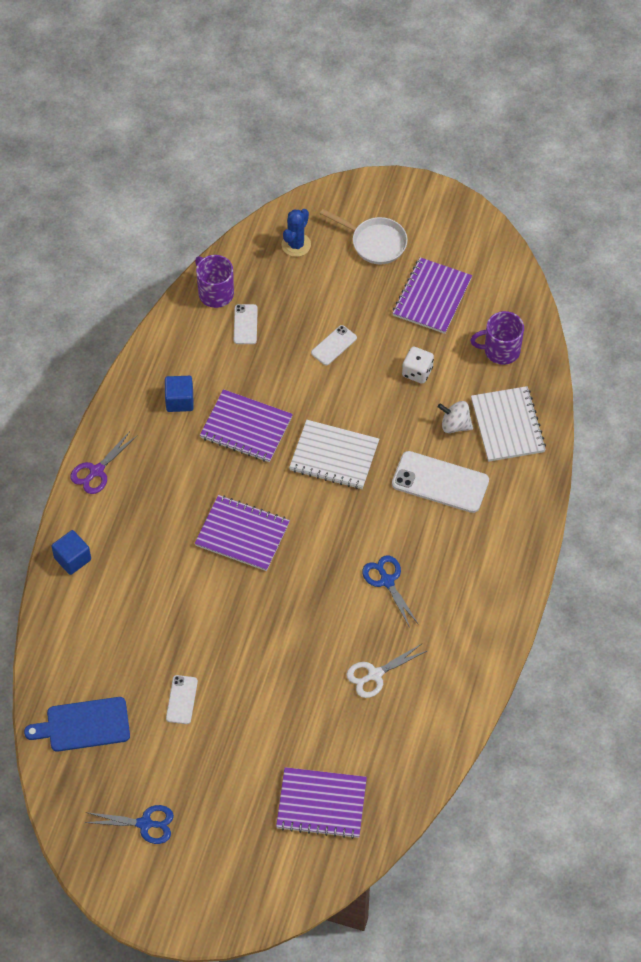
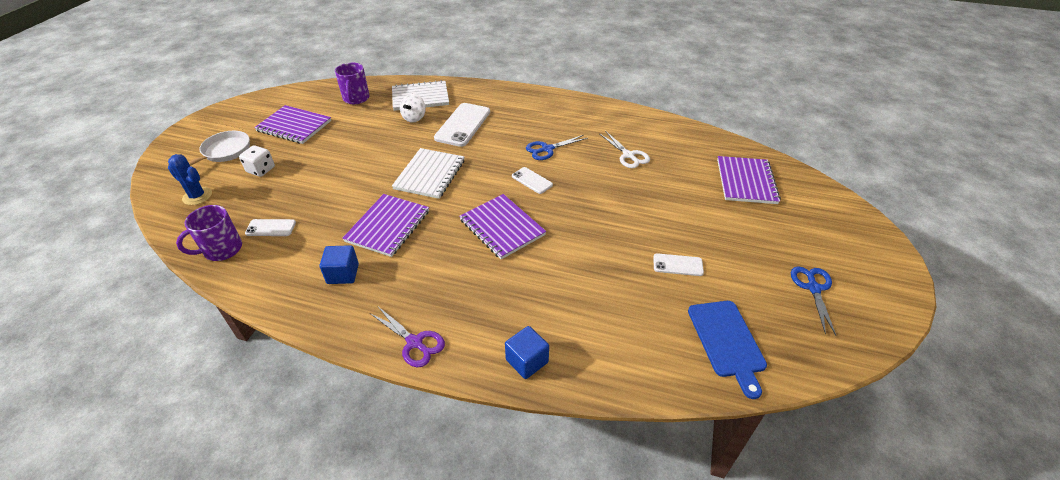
camera: 90 degrees left, 15 degrees down
(242, 534) = (502, 227): purple notebook -> purple notebook turned 60 degrees counterclockwise
(334, 345) = (318, 174): white phone -> white phone (532, 180)
(417, 372) = (361, 133): white dice -> white dice (261, 170)

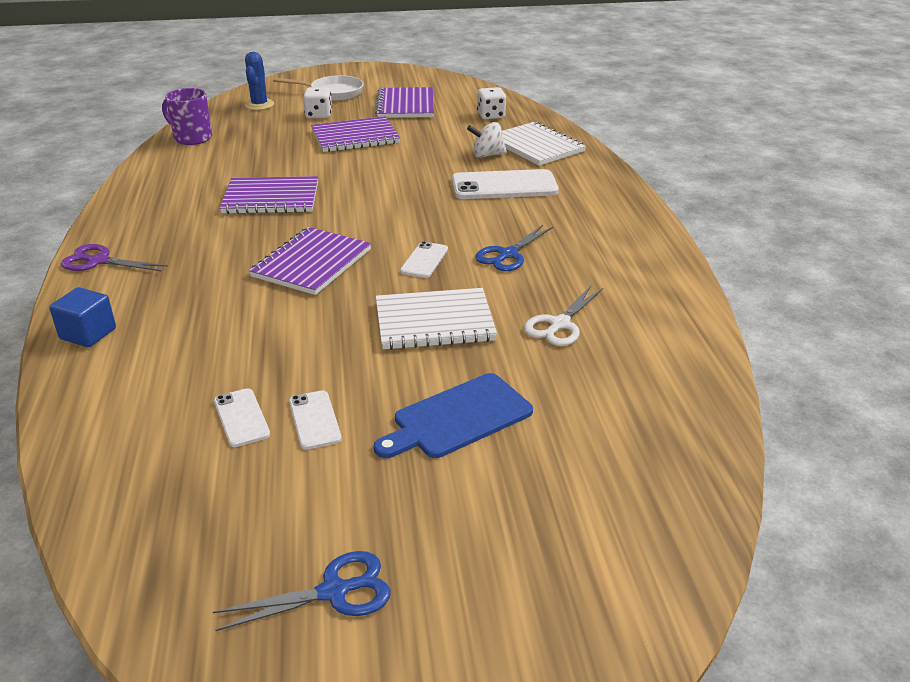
camera: 65 degrees right, 10 degrees down
(271, 228) = (234, 147): white phone -> white phone (241, 418)
(343, 274) = (184, 198): blue cube -> none
(356, 98) = (491, 116): purple mug -> white dice
(414, 342) = (99, 261): purple scissors -> purple scissors turned 90 degrees clockwise
(429, 174) = (381, 194): white notebook -> white notebook (434, 322)
(547, 149) = (508, 254): blue scissors -> blue scissors turned 90 degrees counterclockwise
(727, 341) = (165, 495): blue cutting board -> blue cutting board (458, 418)
(746, 181) = (601, 466): purple notebook -> purple notebook (355, 137)

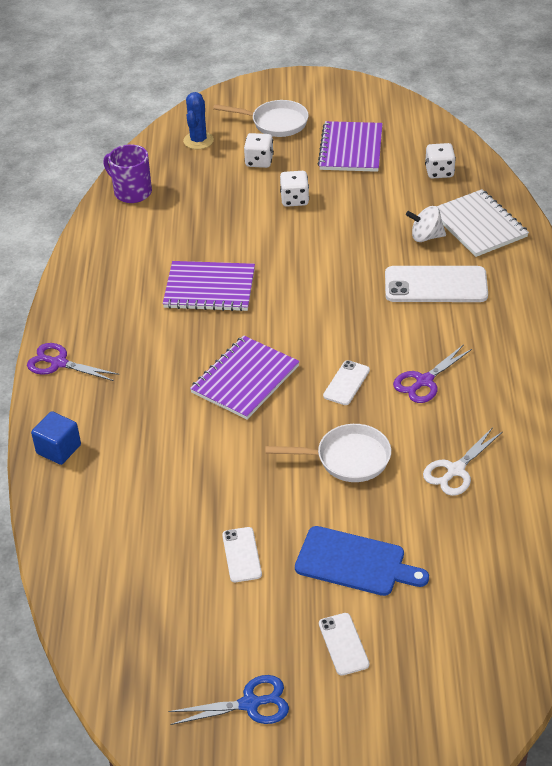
camera: 10 degrees right, 10 degrees up
(241, 418) = (185, 547): white phone -> white phone (343, 644)
(355, 137) = (294, 199): purple notebook -> white dice
(434, 322) = (347, 458): white notebook -> white pan
(458, 418) = (355, 562): blue cutting board -> blue cutting board turned 135 degrees counterclockwise
(508, 254) = (424, 381): blue scissors -> purple scissors

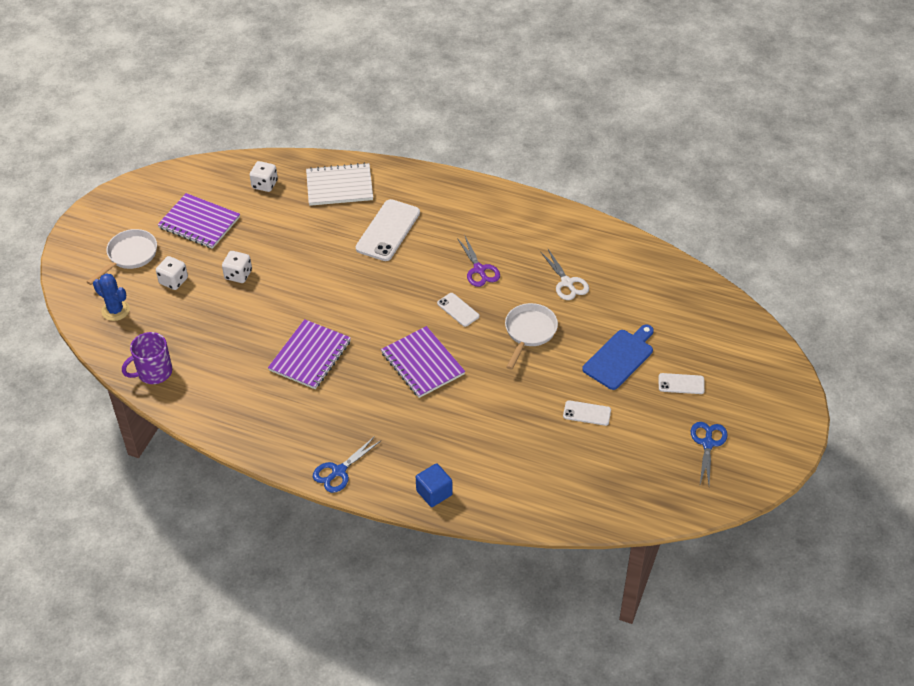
camera: 70 degrees left, 5 degrees up
(59, 363) = (339, 471): purple scissors -> blue scissors
(426, 237) = (333, 217): white spinning top -> none

